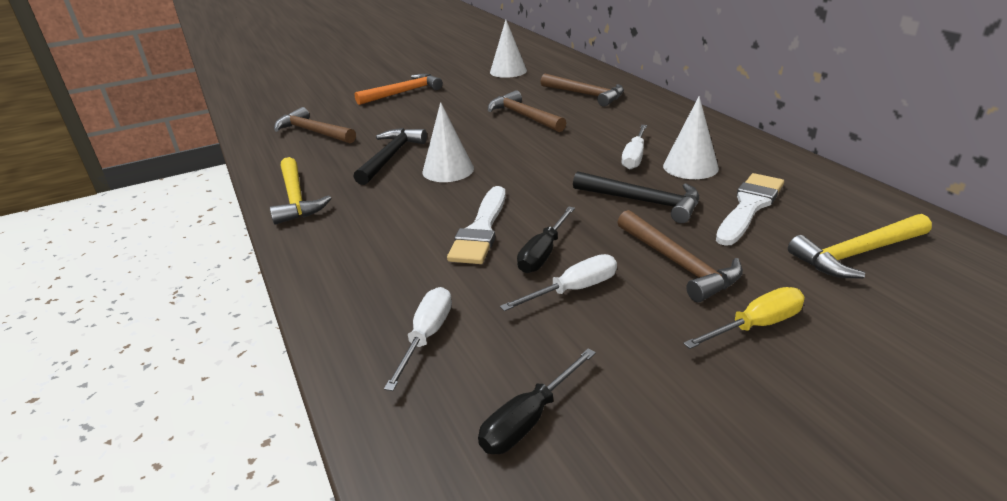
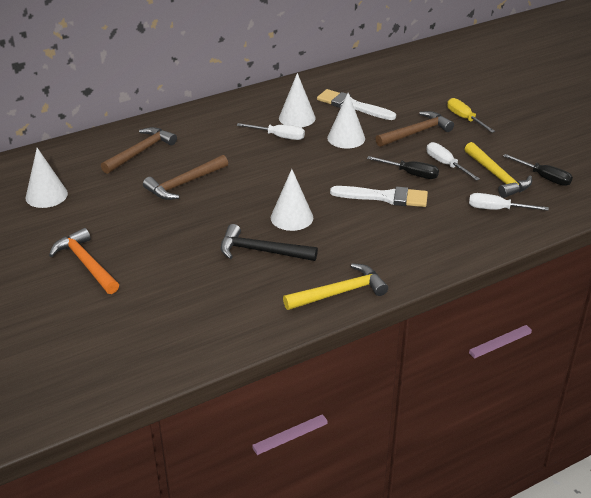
camera: 95 degrees left, 5 degrees up
(313, 132) = (188, 313): brown hammer -> none
(642, 202) = (346, 138): black hammer -> white cone
(856, 254) = (400, 86): yellow hammer -> yellow hammer (497, 176)

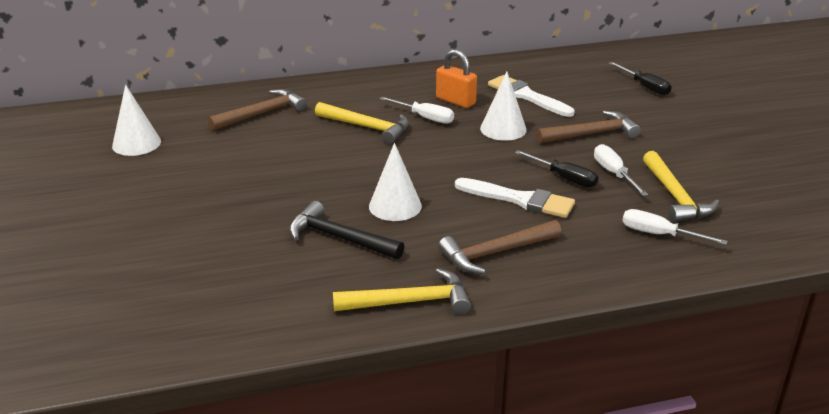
camera: 15 degrees right, 5 degrees down
(86, 263) = (135, 220): orange hammer -> none
(184, 183) = (291, 152): brown hammer -> brown hammer (495, 253)
(236, 152) = (367, 127): none -> yellow hammer
(297, 118) = (455, 101): white cone -> orange padlock
(464, 119) = (659, 126): yellow screwdriver -> none
(544, 177) = (737, 206): black screwdriver -> black screwdriver (645, 87)

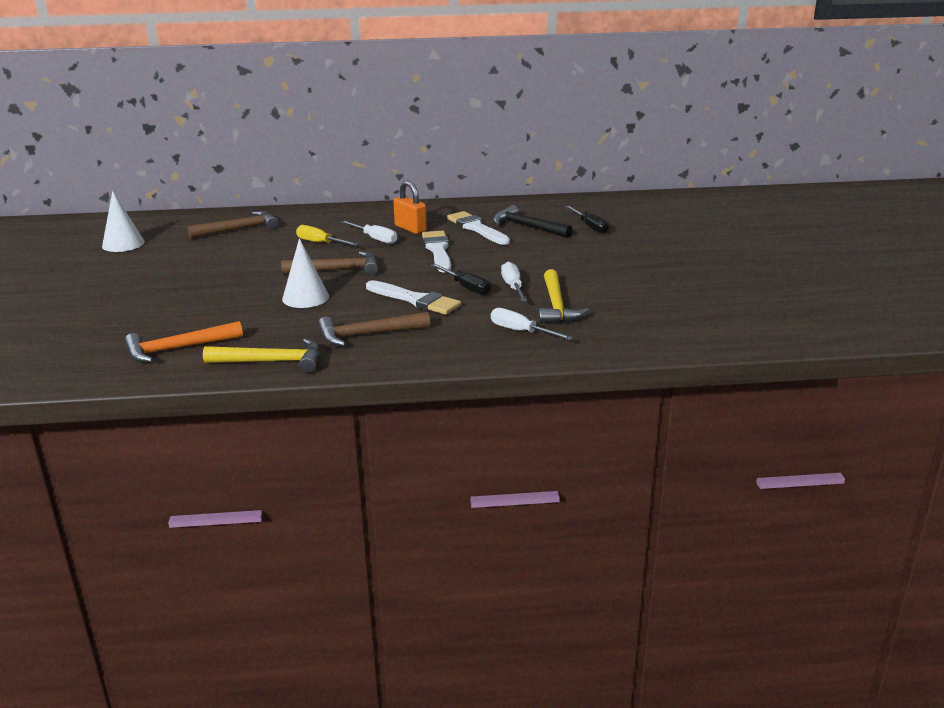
camera: 10 degrees right, 5 degrees down
(288, 292) = (177, 348): none -> orange hammer
(339, 238) = (244, 316): black hammer -> black hammer (527, 227)
(367, 127) = (320, 243): yellow hammer -> yellow screwdriver
(503, 129) = (438, 250): white cone -> white brush
(592, 134) = (515, 258): brown hammer -> brown hammer (337, 270)

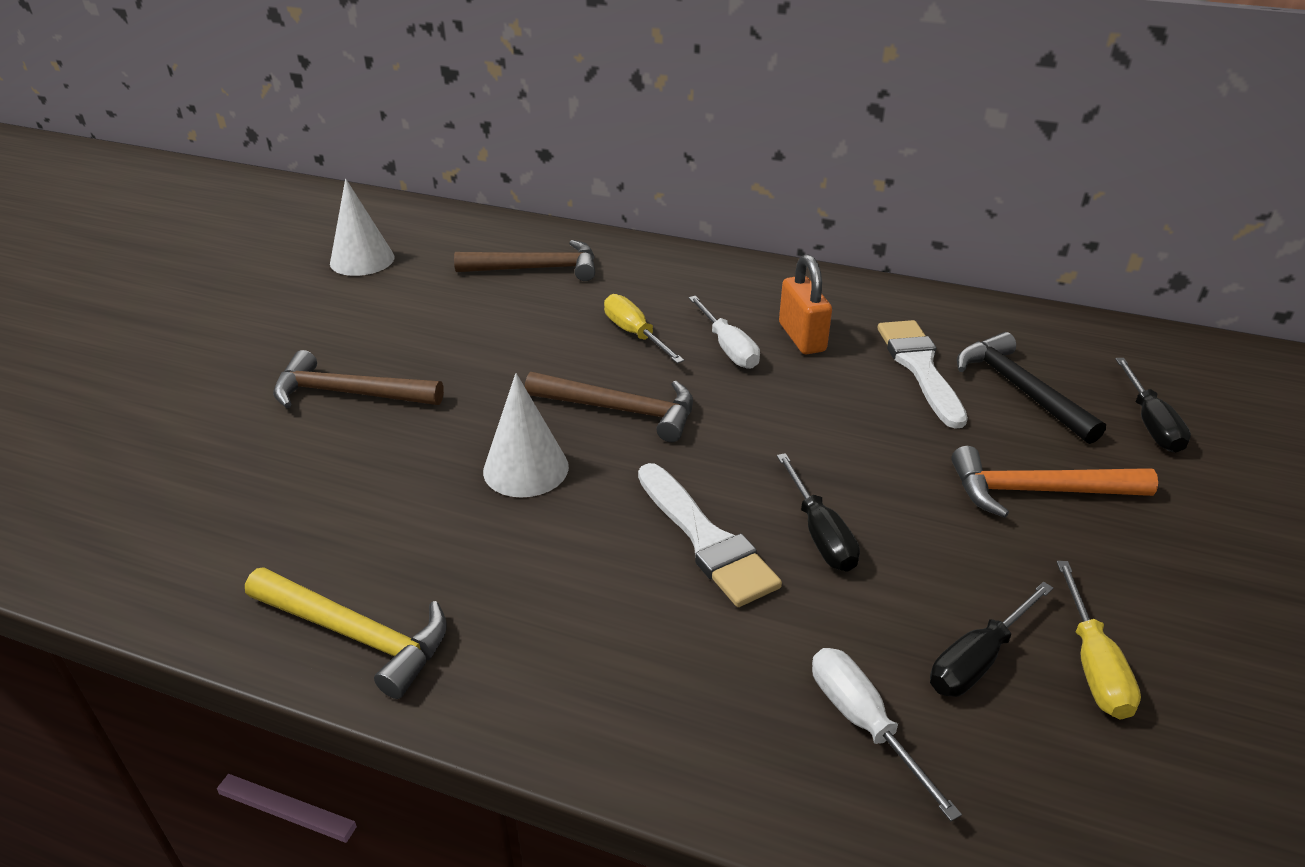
camera: 25 degrees right, 10 degrees up
(177, 348) = (247, 537): orange hammer -> orange hammer (1037, 491)
(367, 334) = (563, 615): brown hammer -> brown hammer (349, 393)
(438, 250) = (820, 408): white brush -> none
(513, 287) = (913, 562): white screwdriver -> none
(556, 306) = (978, 659): yellow hammer -> black screwdriver
(601, 297) = (1093, 664): none -> yellow screwdriver

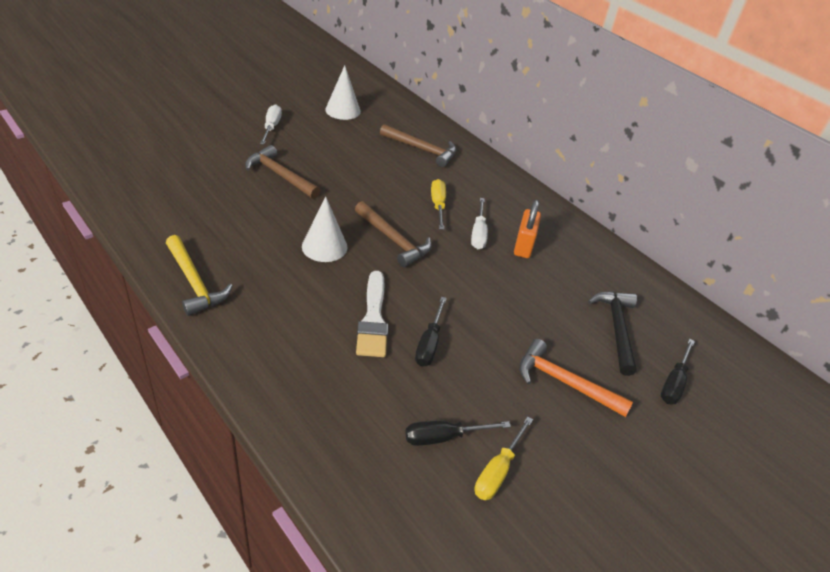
camera: 25 degrees right, 5 degrees up
(863, 723) = (362, 432): white screwdriver -> white screwdriver (271, 127)
(920, 367) = (572, 291): white brush -> none

